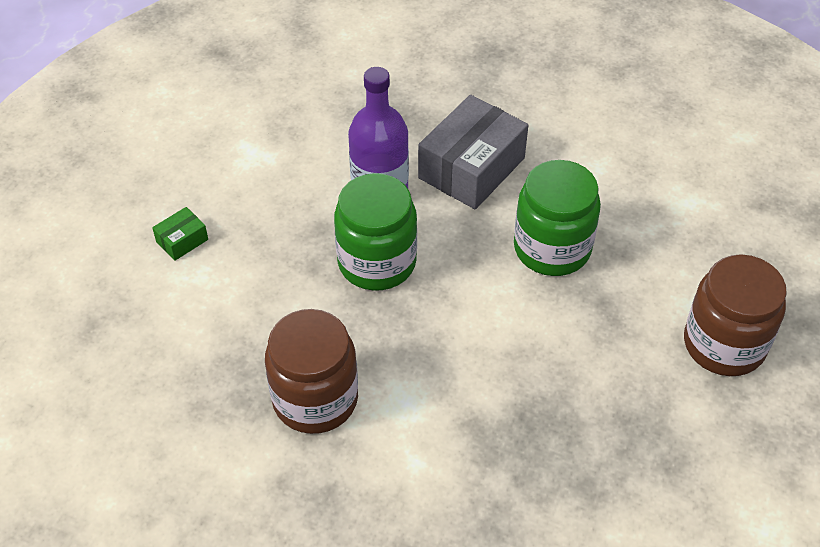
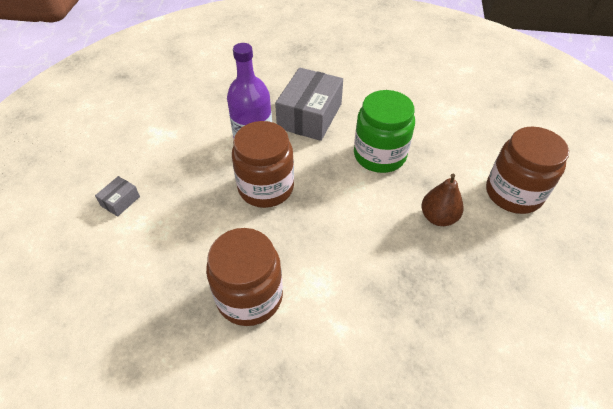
camera: 15 degrees left, 0 degrees up
(182, 241) = (120, 201): green box -> grey box
(377, 262) = (266, 187): green jar -> brown jar
(600, 354) = (438, 217): none -> brown pear

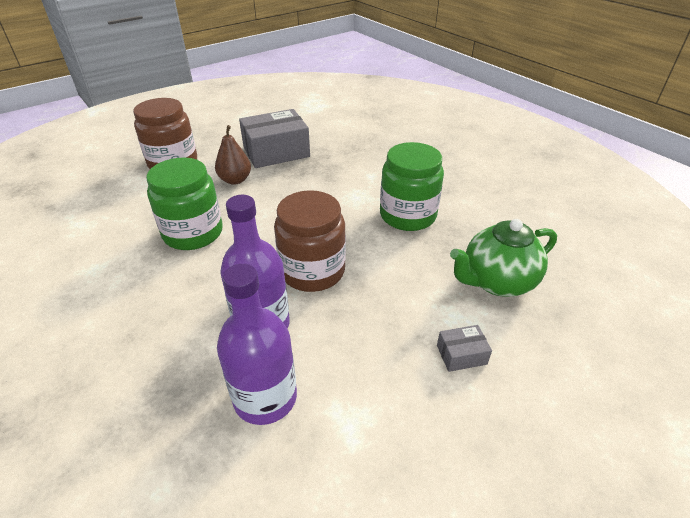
camera: 135 degrees left, 10 degrees down
(122, 276) = (496, 282): none -> green teapot
(210, 117) = (265, 398): none -> purple bottle
(249, 296) = (407, 215): brown jar -> green jar
(310, 116) = (175, 309): grey box -> grey box (276, 152)

